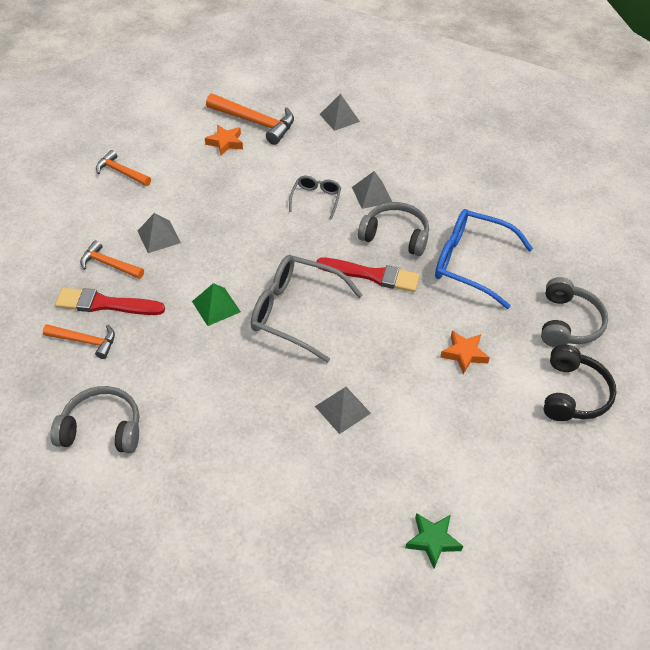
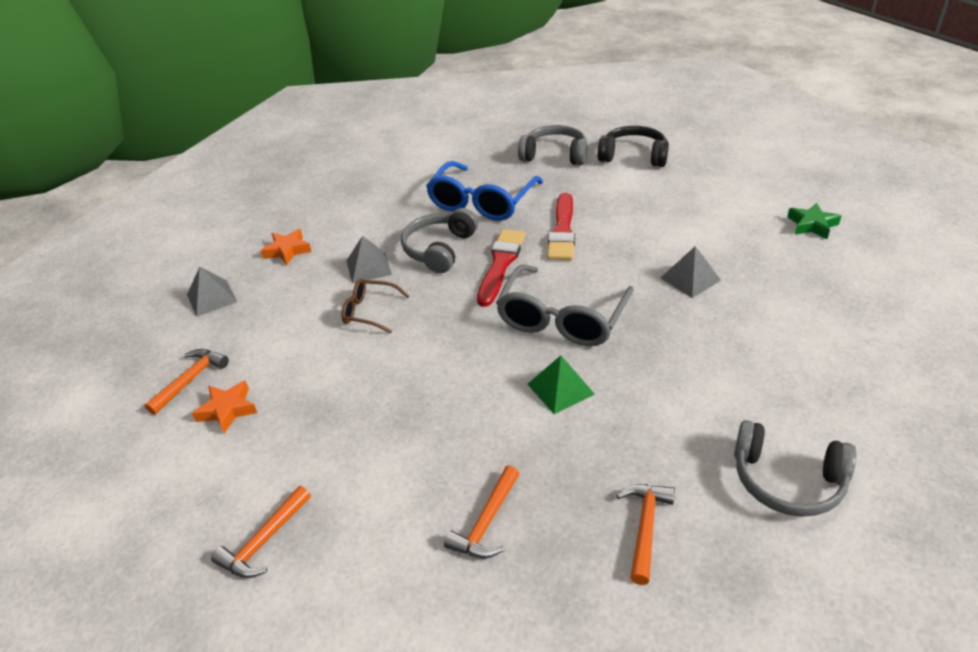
camera: 85 degrees left, 10 degrees down
(102, 429) = (787, 480): grey headphones -> grey headphones turned 75 degrees counterclockwise
(105, 304) = (569, 513): red brush -> red brush (562, 231)
(159, 236) = (427, 466): grey pyramid -> none
(255, 122) = (190, 380): orange hammer -> orange hammer, size x0.61
(316, 199) = (369, 311): grey glasses -> brown glasses
(464, 354) = (601, 207): orange star -> orange star (287, 250)

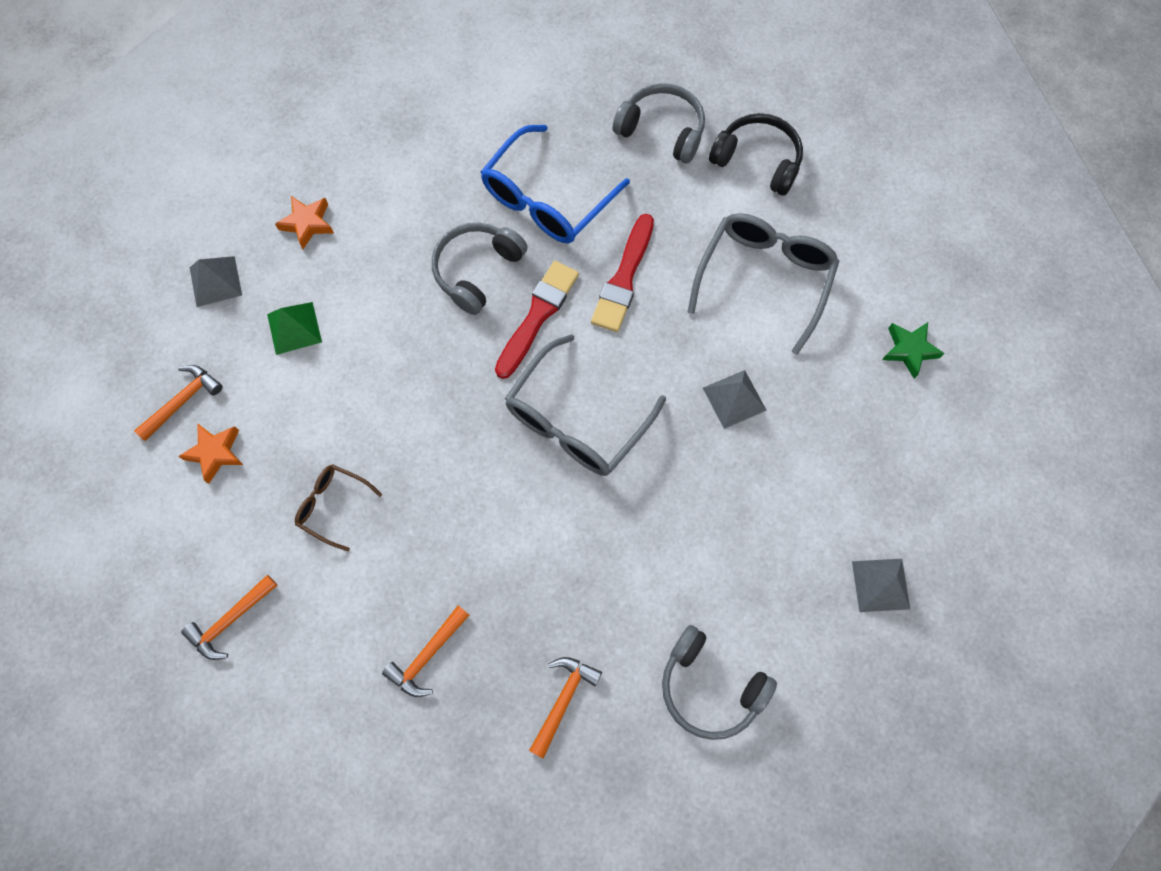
camera: 10 degrees right, 30 degrees up
(368, 267) = (392, 279): grey pyramid -> grey pyramid (880, 585)
(369, 311) = (379, 351): brown glasses -> brown glasses (333, 506)
(560, 389) = (543, 518): green pyramid -> green pyramid (294, 328)
(674, 210) = (764, 278): none -> grey glasses

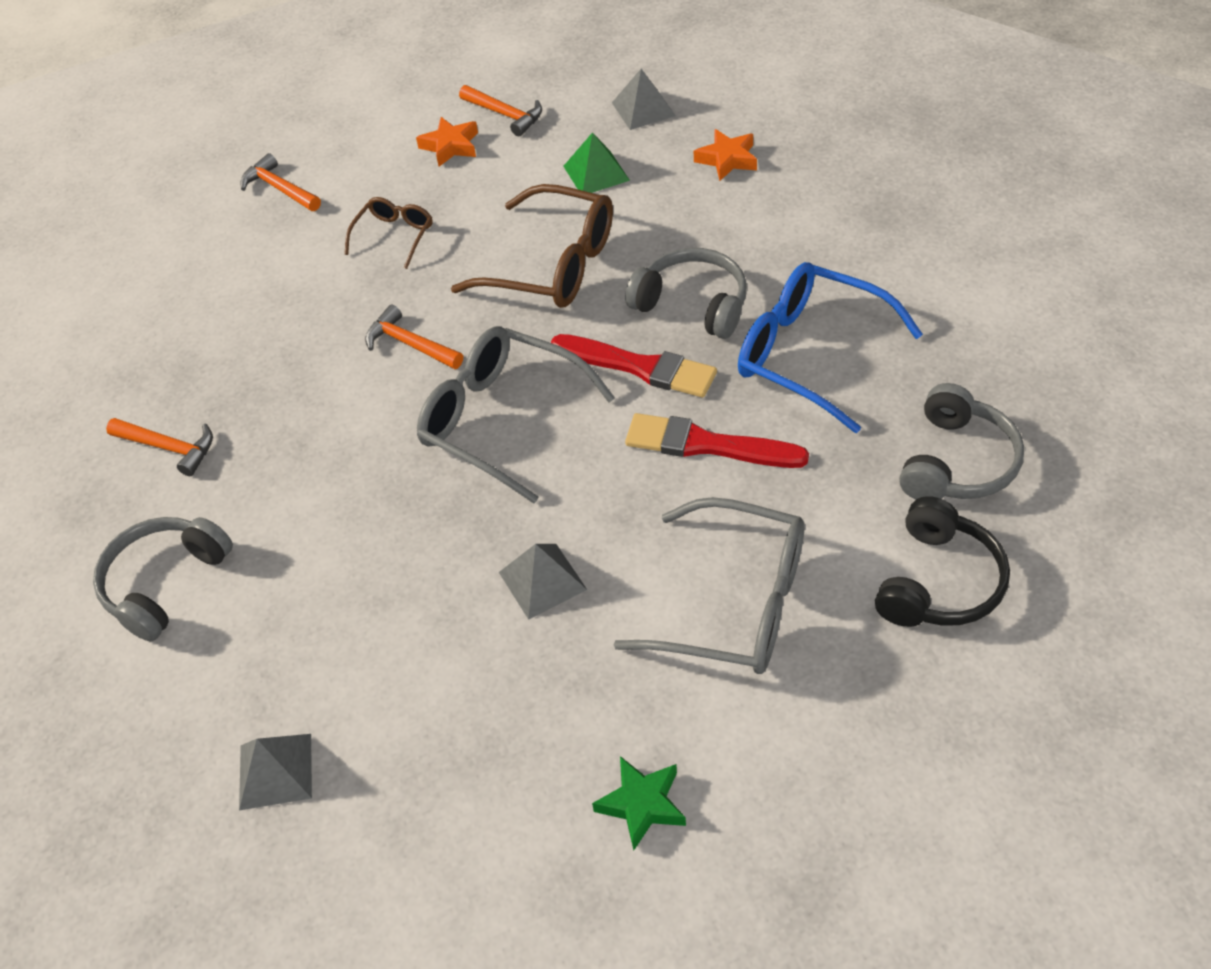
camera: 90 degrees right, 20 degrees down
(406, 371) = (553, 265): none -> brown glasses
(427, 655) = (230, 331): orange hammer -> orange hammer (410, 344)

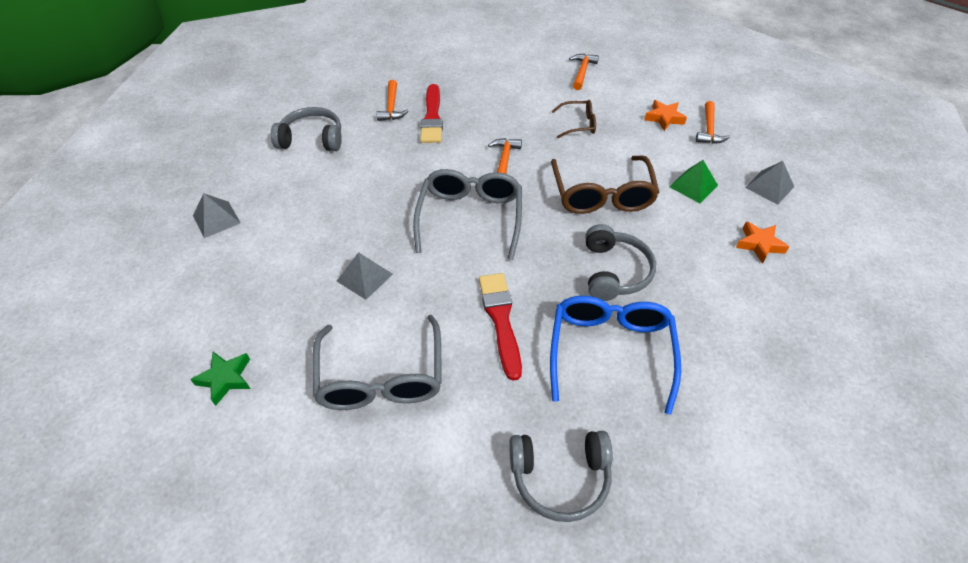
camera: 60 degrees right, 0 degrees up
(639, 367) = (545, 264): red brush -> red brush (432, 117)
(939, 582) = (444, 496): black headphones -> none

